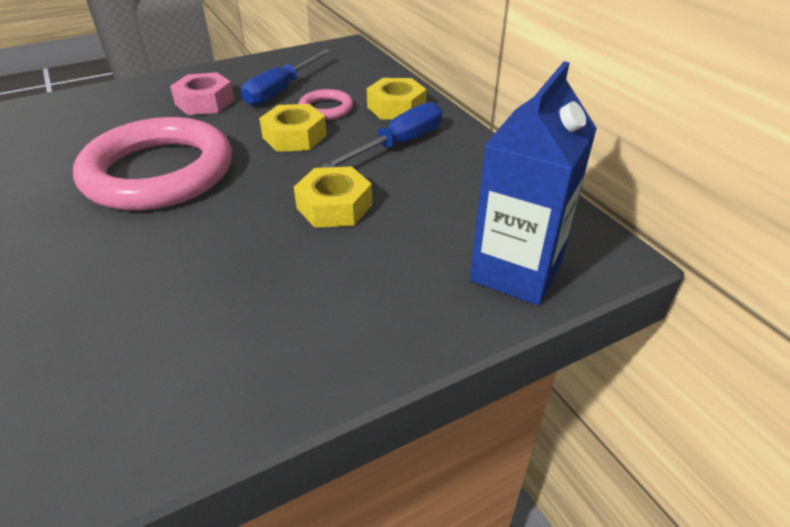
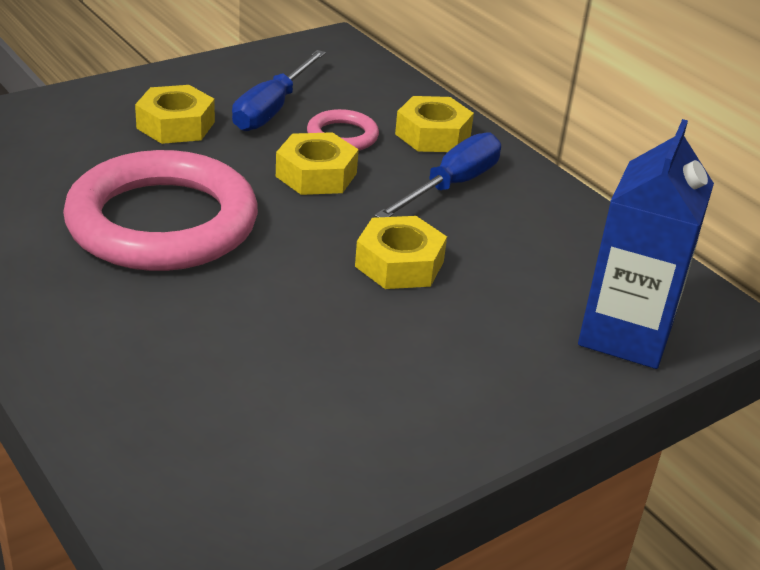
camera: 10 degrees left, 5 degrees down
(205, 102) = (176, 125): pink nut -> yellow nut

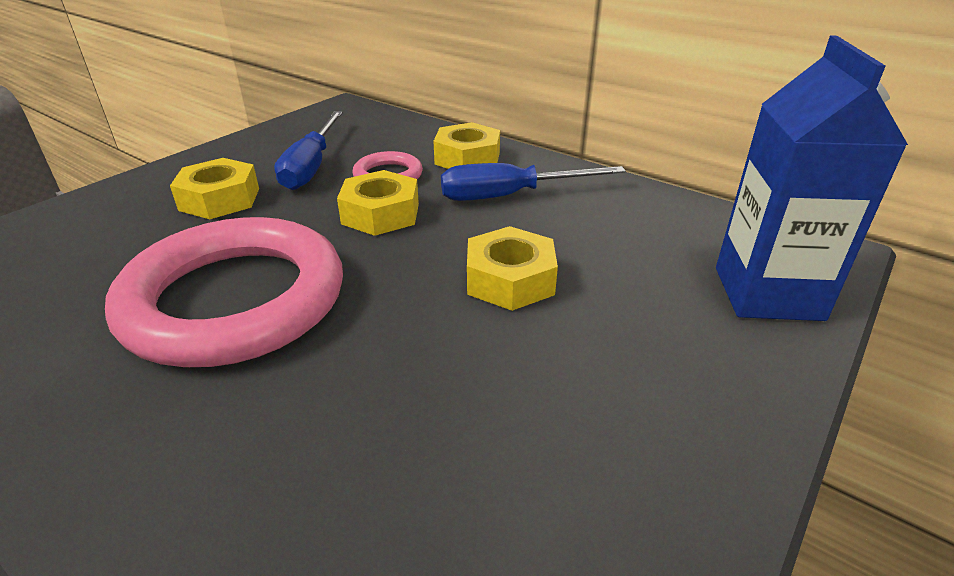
camera: 15 degrees left, 0 degrees up
(451, 186) = (510, 196): blue screwdriver -> blue screwdriver turned 120 degrees counterclockwise

